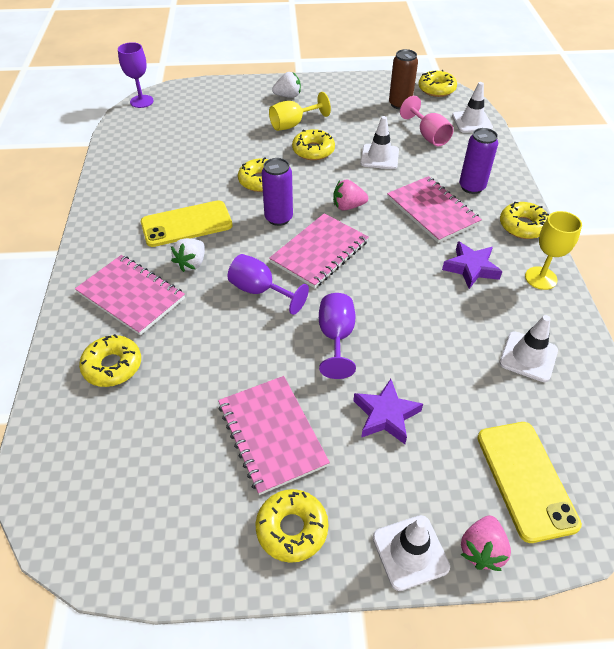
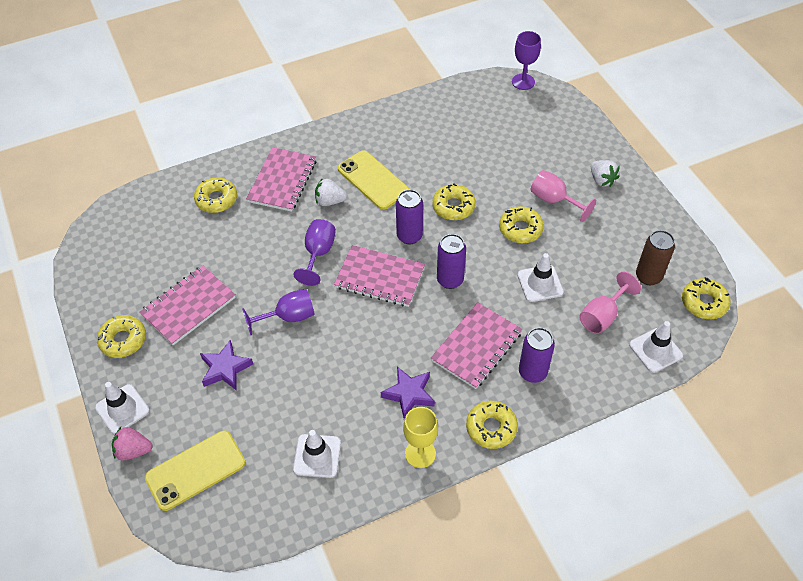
camera: 70 degrees right, 5 degrees up
(293, 124) = (554, 200): yellow goblet -> pink goblet
(348, 206) = (450, 280): pink strawberry -> purple can

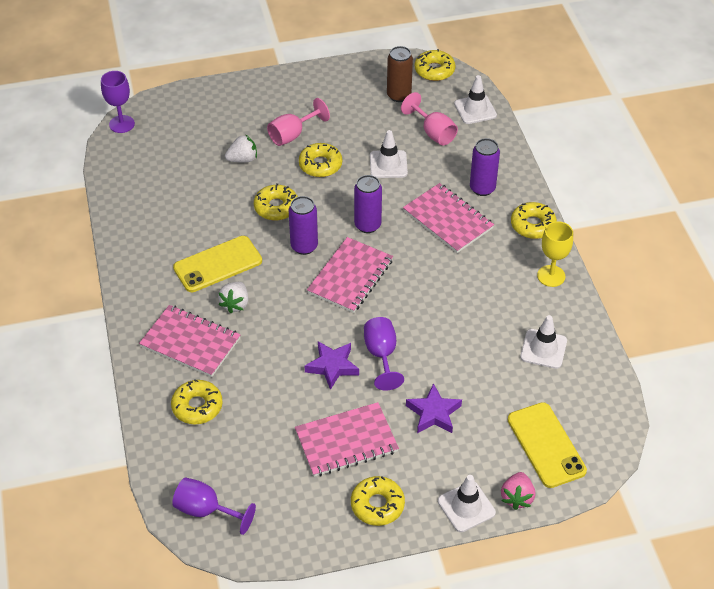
camera: 80 degrees left, 5 degrees down
(189, 306) = (346, 441): pink notebook -> pink notebook turned 75 degrees counterclockwise
(318, 254) = (305, 322): purple goblet -> purple goblet (206, 510)
(409, 394) = (489, 274): purple star -> purple star (332, 366)
(602, 180) = (278, 98): white strawberry -> white strawberry (243, 159)

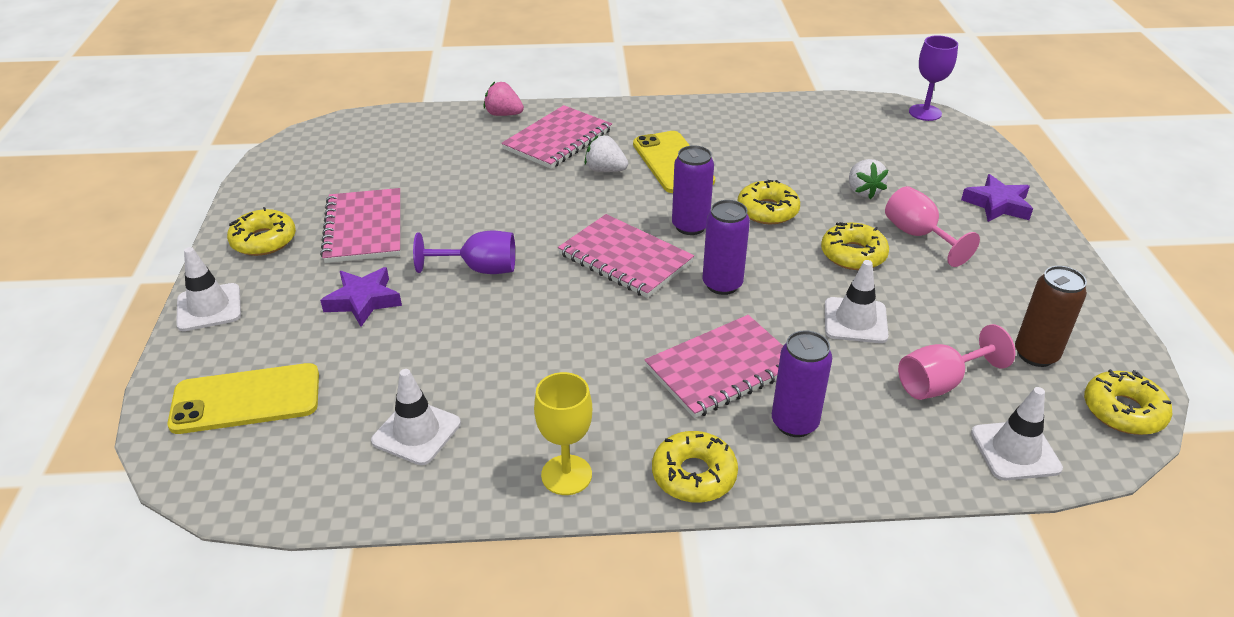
camera: 100 degrees right, 10 degrees down
(197, 406) = (468, 139): yellow donut -> none
(206, 510) = (337, 137): purple goblet -> none
(332, 366) = (479, 229): purple star -> purple star (997, 204)
(517, 497) = (188, 354): pink strawberry -> pink strawberry (503, 114)

